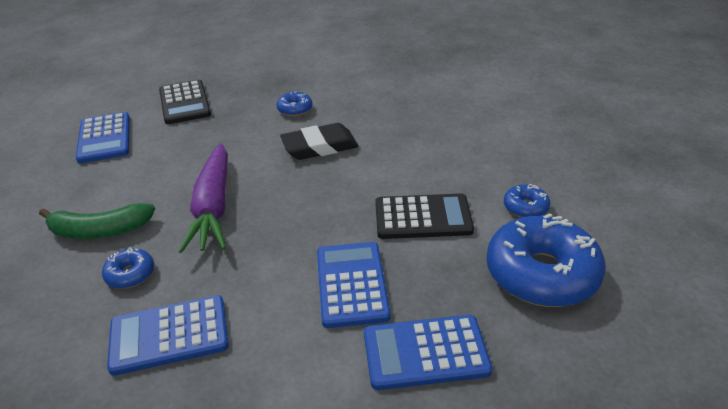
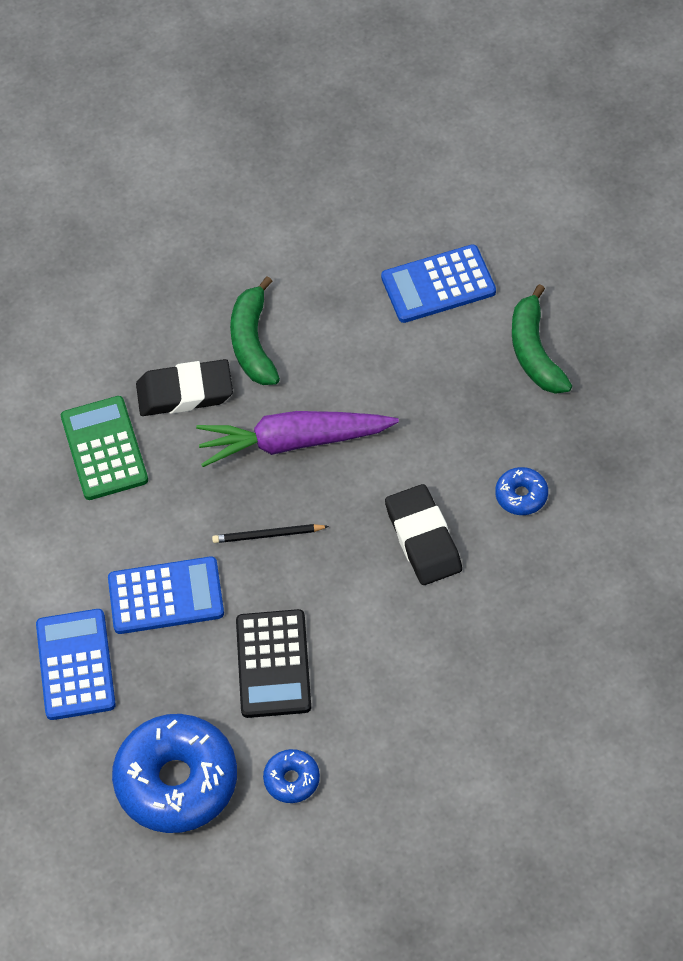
camera: 90 degrees right, 20 degrees up
(130, 274) = (185, 392): blue donut -> black eraser
(169, 335) = (104, 449): blue calculator -> green calculator
(184, 103) = (534, 352): black calculator -> green banana
(300, 221) = (268, 535): none -> black pencil

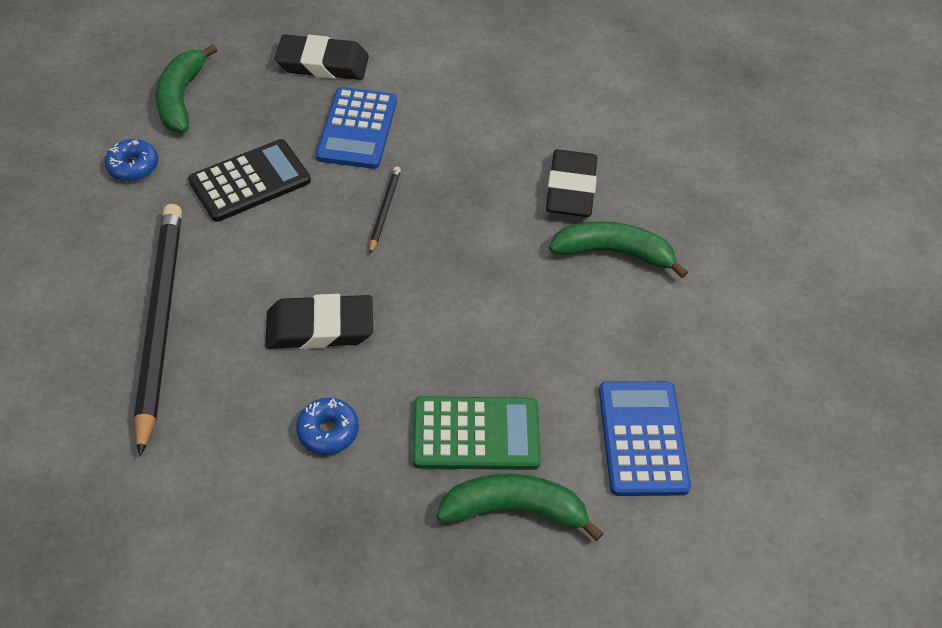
camera: 100 degrees right, 5 degrees down
(76, 665) = (323, 63): blue calculator -> black eraser
(104, 449) = (529, 122): green calculator -> green calculator (476, 434)
(176, 781) = (181, 98): blue donut -> green banana
(273, 664) = (250, 181): black calculator -> black calculator turned 135 degrees clockwise
(293, 442) = (481, 255): purple carrot -> none
(467, 666) = (160, 321): none -> black pencil

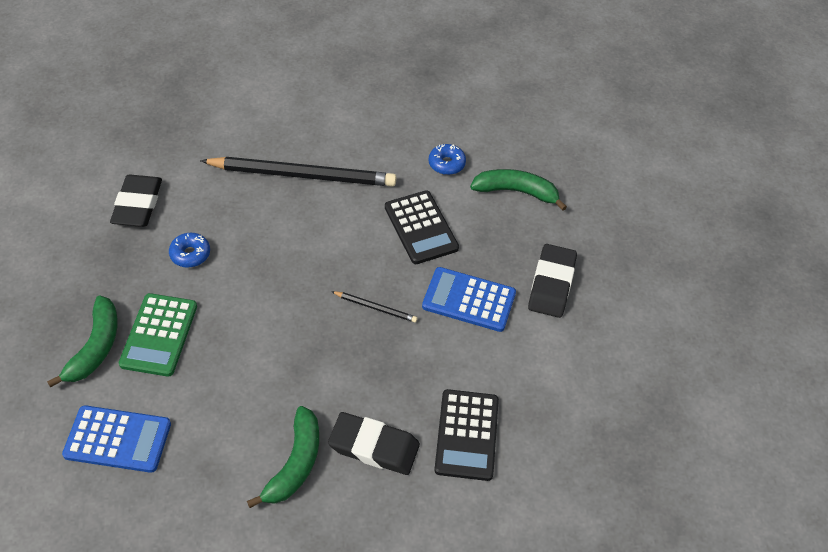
camera: 100 degrees right, 0 degrees up
(320, 327) = (274, 257): black eraser -> black eraser (137, 204)
(533, 118) = (466, 435): none -> black calculator

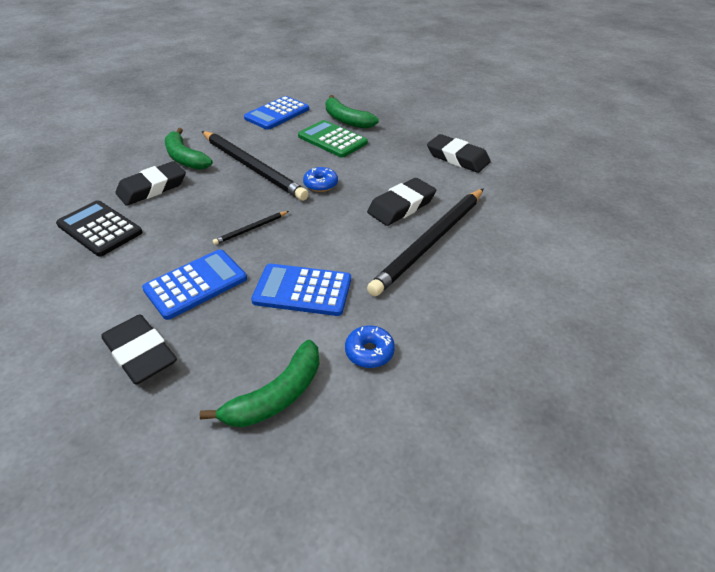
camera: 125 degrees right, 10 degrees down
(190, 254) = (389, 166): blue donut -> blue donut (320, 184)
(261, 214) = (401, 206): none -> black eraser
(271, 377) = (252, 167): none -> black pencil
(421, 228) = (302, 290): black calculator -> blue calculator

